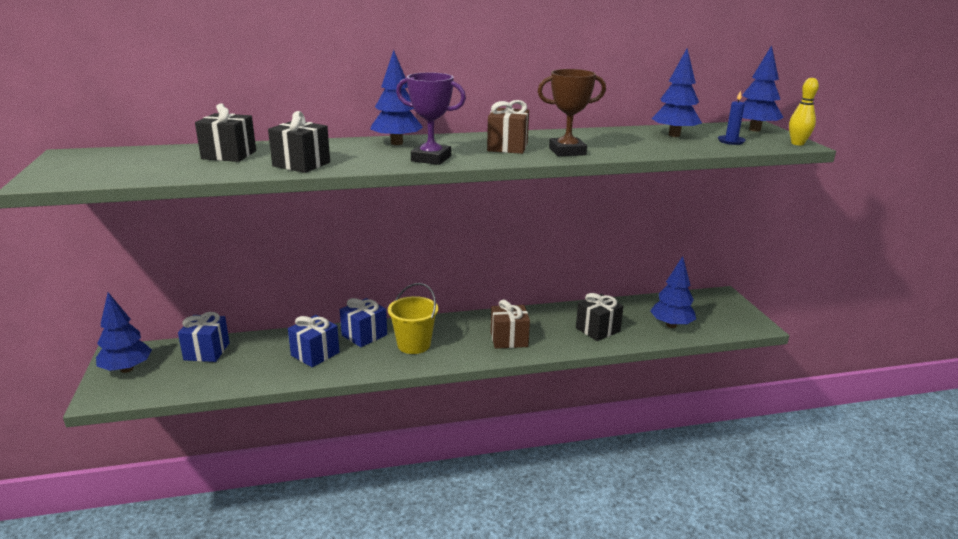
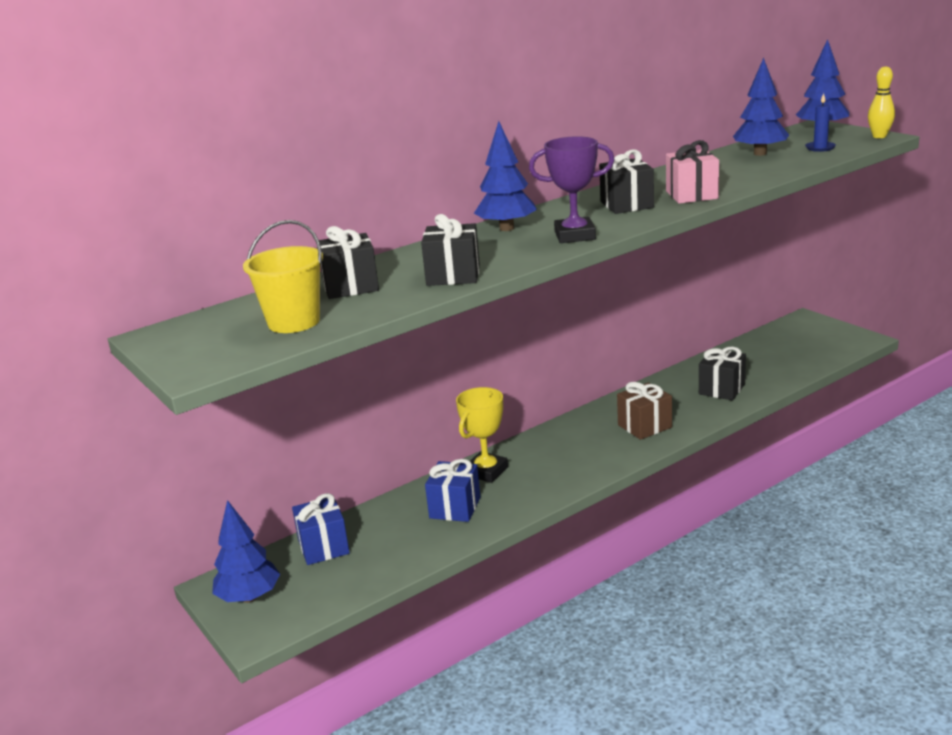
camera: 20 degrees left, 0 degrees up
(364, 335) = (486, 471): blue gift -> yellow trophy
(414, 345) = (552, 463): yellow bucket -> yellow bucket (294, 322)
(507, 147) = (627, 205): brown gift -> black gift
(567, 151) = (691, 195): brown trophy -> pink gift
(671, 325) = (786, 363): blue tree -> none

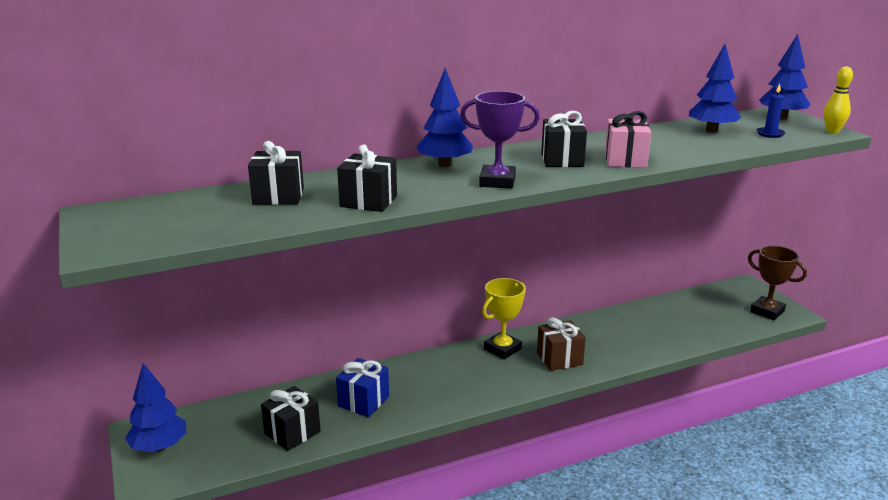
camera: 10 degrees right, 0 degrees up
(294, 322) = (208, 221): yellow bucket -> none
(323, 547) = (240, 414): blue gift -> none
(486, 471) = (405, 373): yellow trophy -> yellow trophy (502, 349)
(721, 389) = (643, 337): black gift -> black gift (292, 432)
(836, 341) = (767, 311): none -> brown trophy

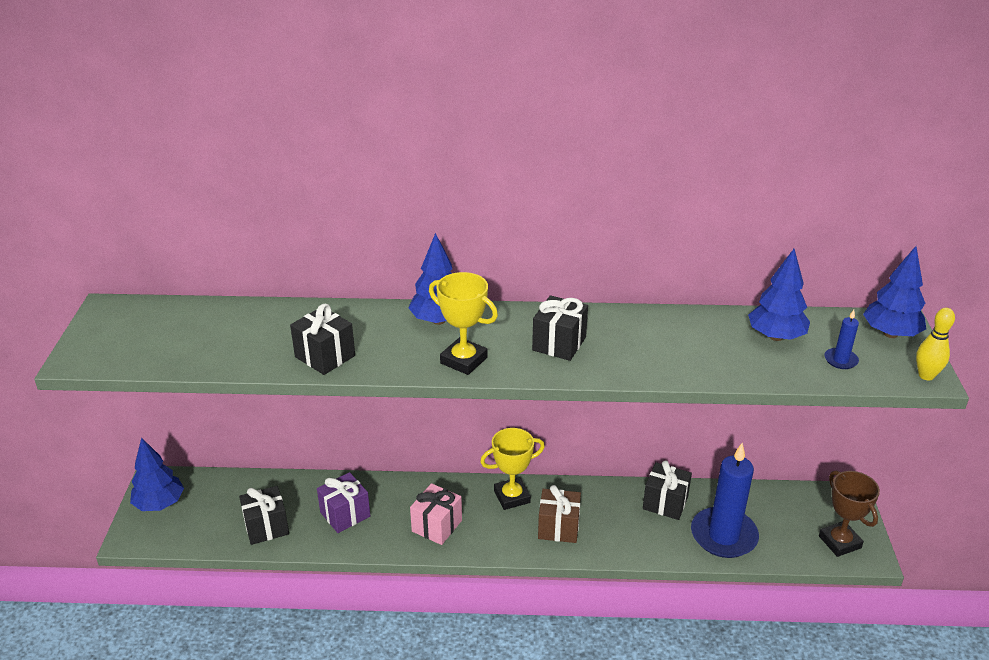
camera: 25 degrees right, 10 degrees up
(278, 196) = (258, 327): black gift -> black gift (665, 503)
(363, 401) = (345, 514): blue gift -> purple gift
(497, 181) = (463, 360): purple trophy -> yellow trophy
(625, 160) = (624, 362): pink gift -> pink gift (436, 526)
(687, 329) = (723, 535): none -> blue candle

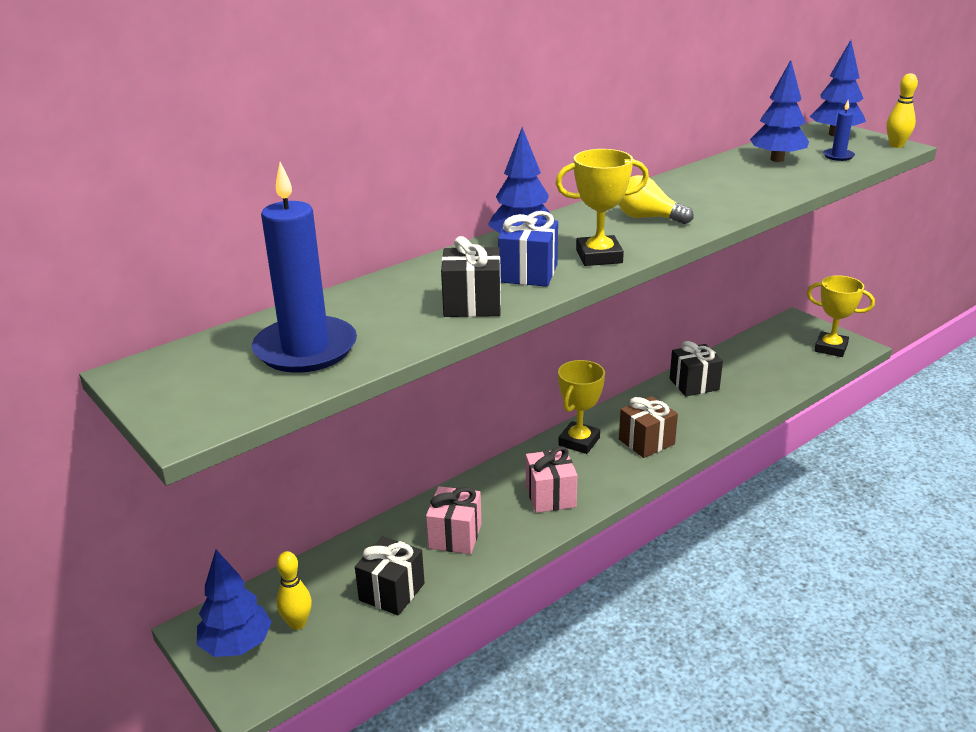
camera: 40 degrees left, 5 degrees down
(200, 512) = (297, 623): none -> yellow bowling pin
(345, 514) = (455, 536): purple gift -> pink gift
(397, 349) = (528, 273): none -> blue gift
(559, 343) = (648, 218): black gift -> yellow light bulb
(723, 535) = (761, 383): blue candle -> blue candle (306, 349)
(839, 542) = (830, 348): brown trophy -> yellow trophy

